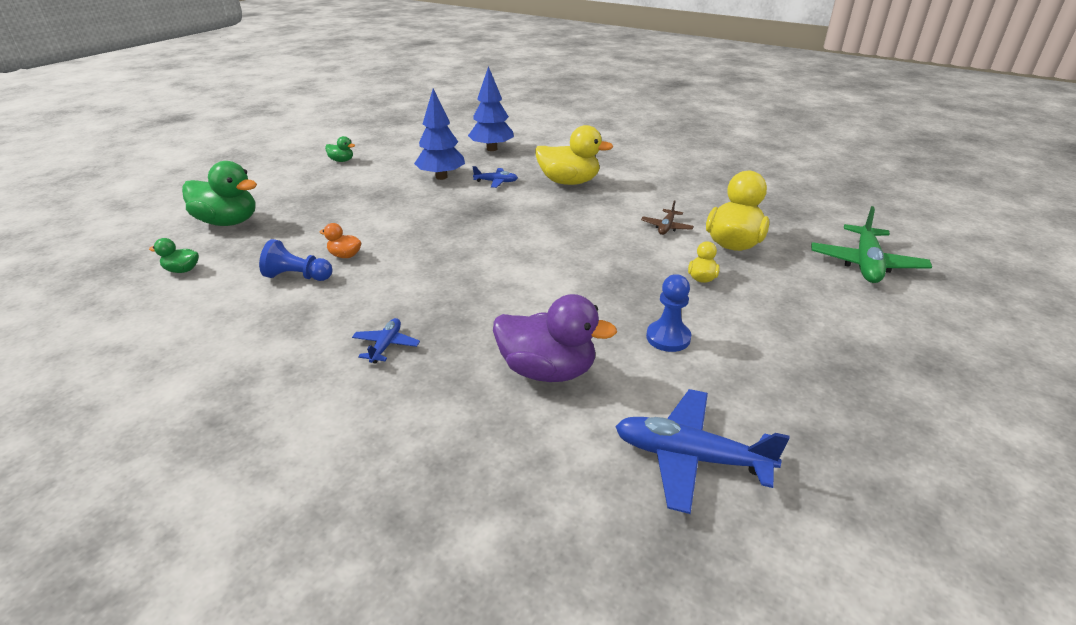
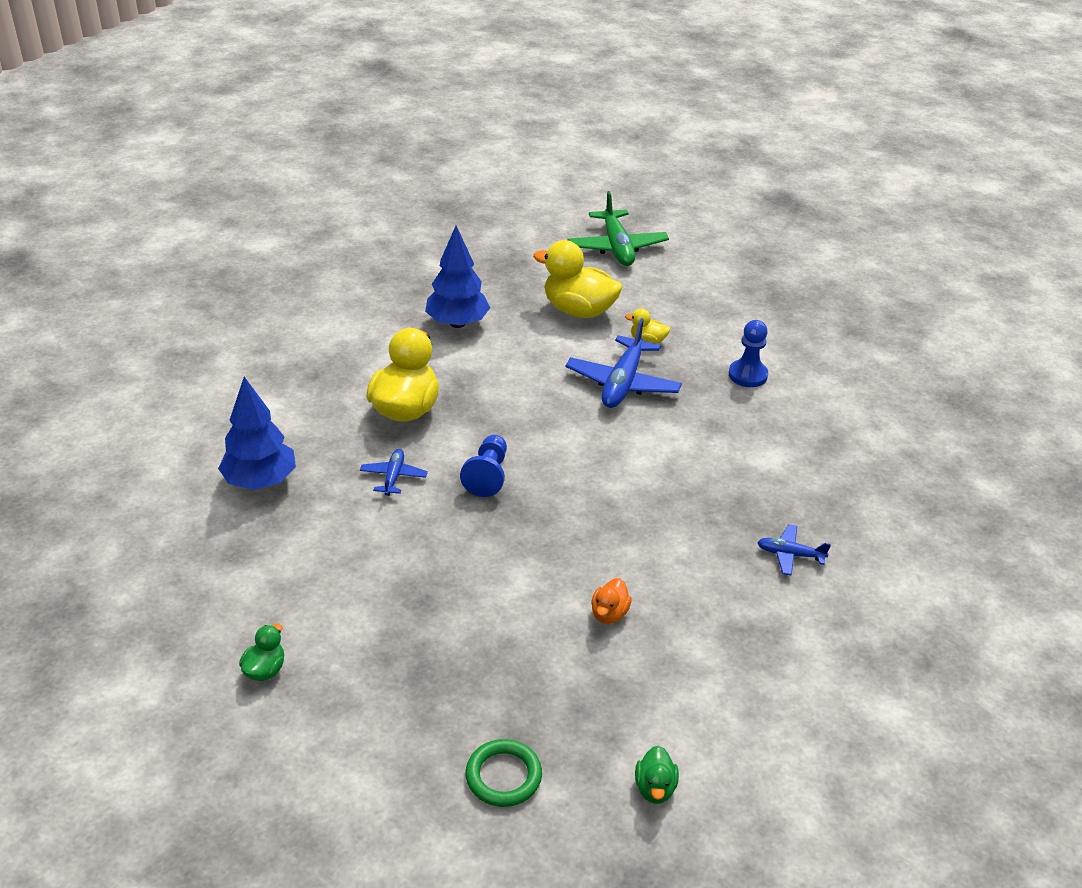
camera: 90 degrees left, 5 degrees up
(228, 222) = (503, 776): green duck -> green ring
(297, 276) = (664, 652): blue pawn -> blue pawn (487, 475)
(441, 177) = (364, 535): blue tree -> blue tree (457, 323)
(547, 370) = (807, 447): purple duck -> none
(666, 227) = (540, 347): brown plane -> none
(690, 457) = (887, 385): blue plane -> blue plane (623, 383)
(866, 264) = (617, 247): green plane -> green plane turned 60 degrees clockwise

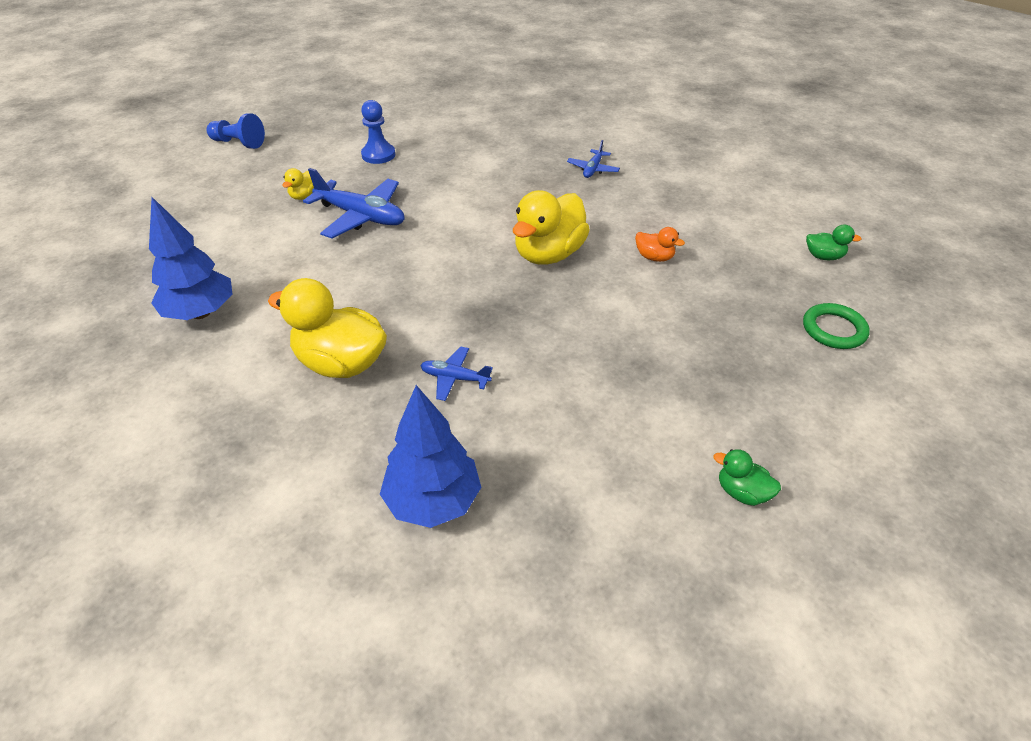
camera: 80 degrees left, 5 degrees up
(487, 475) = (469, 310): blue pawn -> blue pawn (239, 143)
(578, 310) = (231, 229): yellow duck -> yellow duck (549, 254)
(617, 247) = (138, 194): green plane -> none

